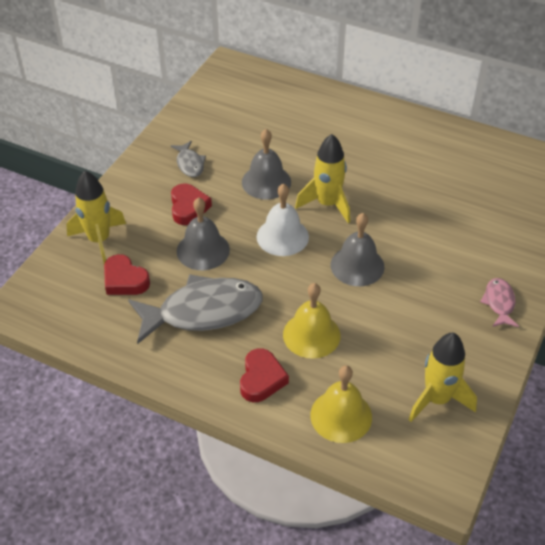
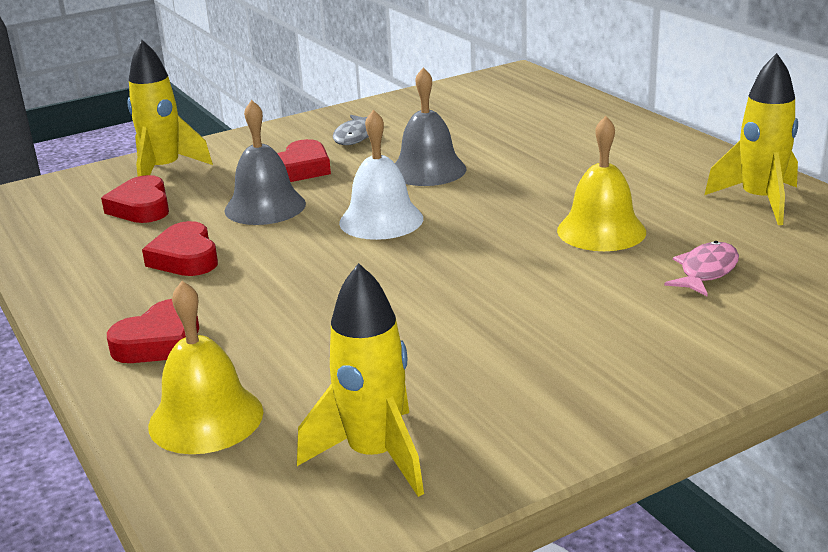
camera: 35 degrees right, 20 degrees down
(203, 311) = (185, 258): grey fish -> red heart
(311, 335) = (287, 321): yellow bell -> yellow bell (601, 231)
(327, 204) = (483, 207): yellow rocket -> yellow rocket (759, 201)
(357, 265) = (446, 273): grey bell -> none
(499, 303) = (629, 378): pink fish -> pink fish (706, 271)

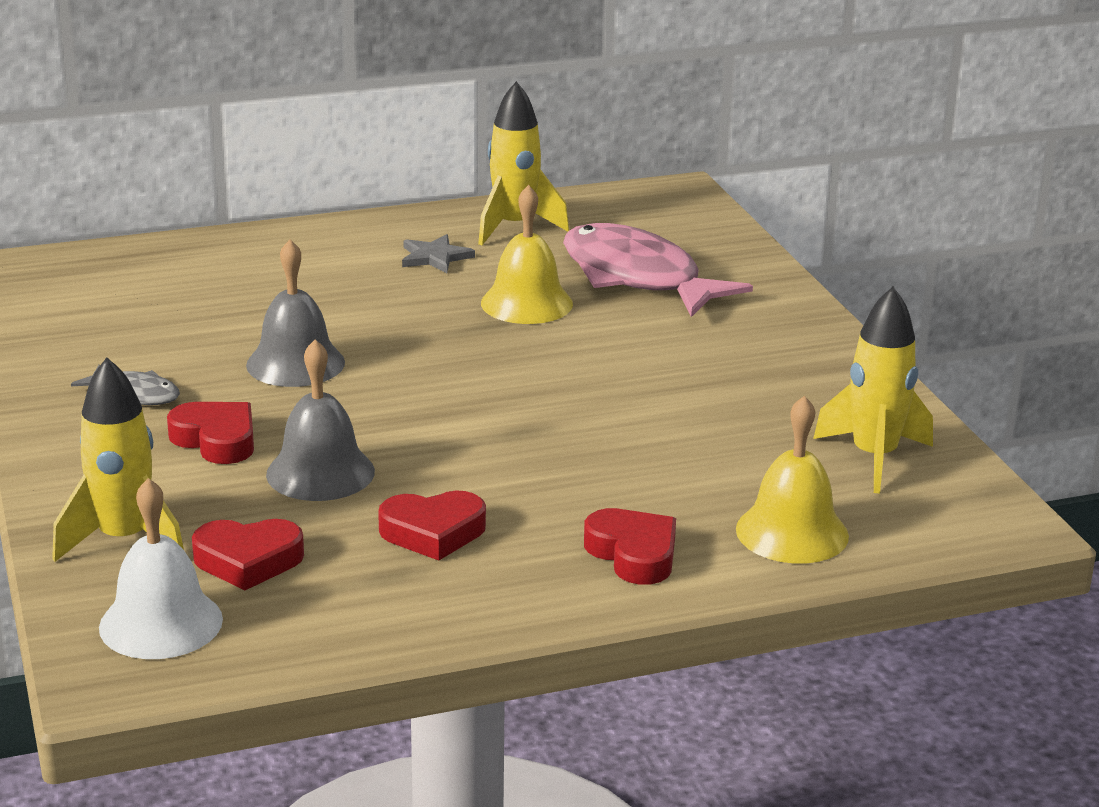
camera: 80 degrees left, 0 degrees up
(381, 220) = (417, 406): white bell -> white bell (161, 623)
(659, 182) = (435, 257): none -> grey star
(706, 271) = (637, 278): pink fish -> pink fish, size x2.12

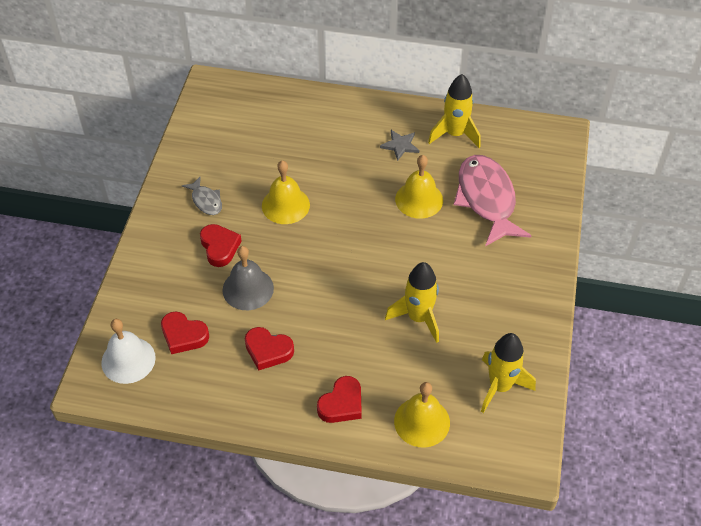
camera: 30 degrees right, 25 degrees up
(124, 540) = (145, 300): yellow rocket -> yellow rocket (418, 318)
(295, 363) = (285, 205): grey bell -> yellow bell
(633, 554) = (342, 404): red heart -> red heart turned 45 degrees clockwise

